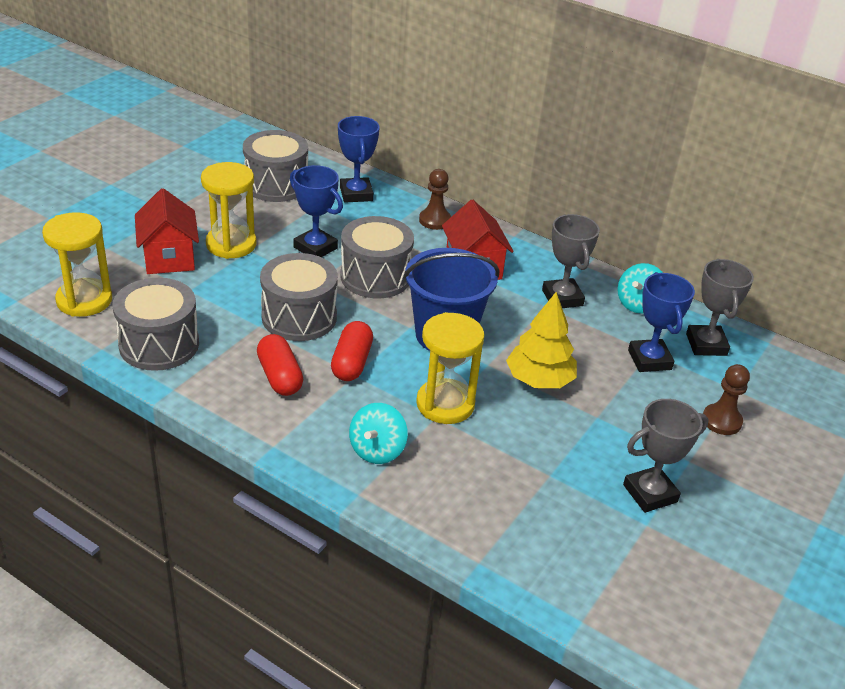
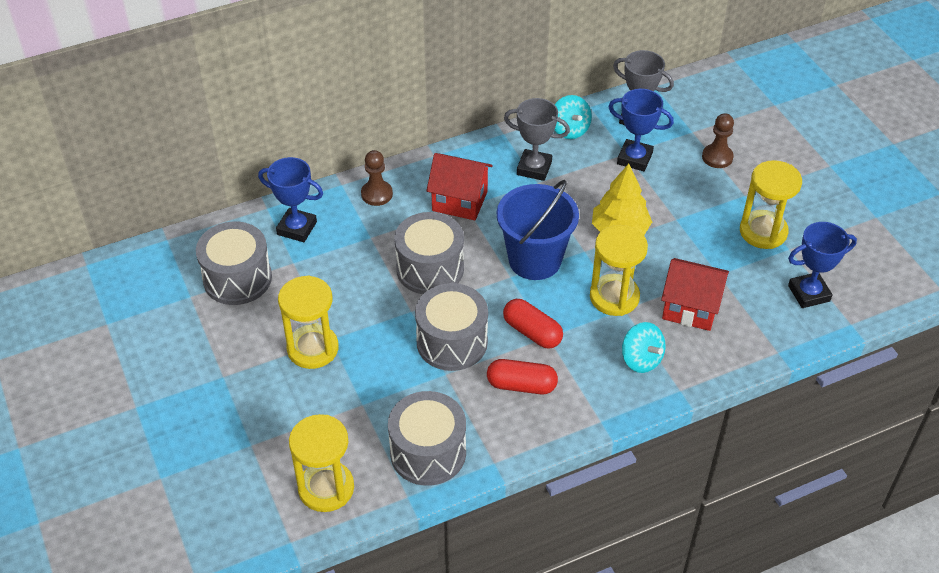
camera: 55 degrees left, 10 degrees up
(169, 258) = (302, 402): red house -> red house (690, 308)
(315, 248) = (360, 291): blue trophy -> blue trophy (808, 293)
(650, 493) = (763, 232): grey trophy -> yellow hourglass

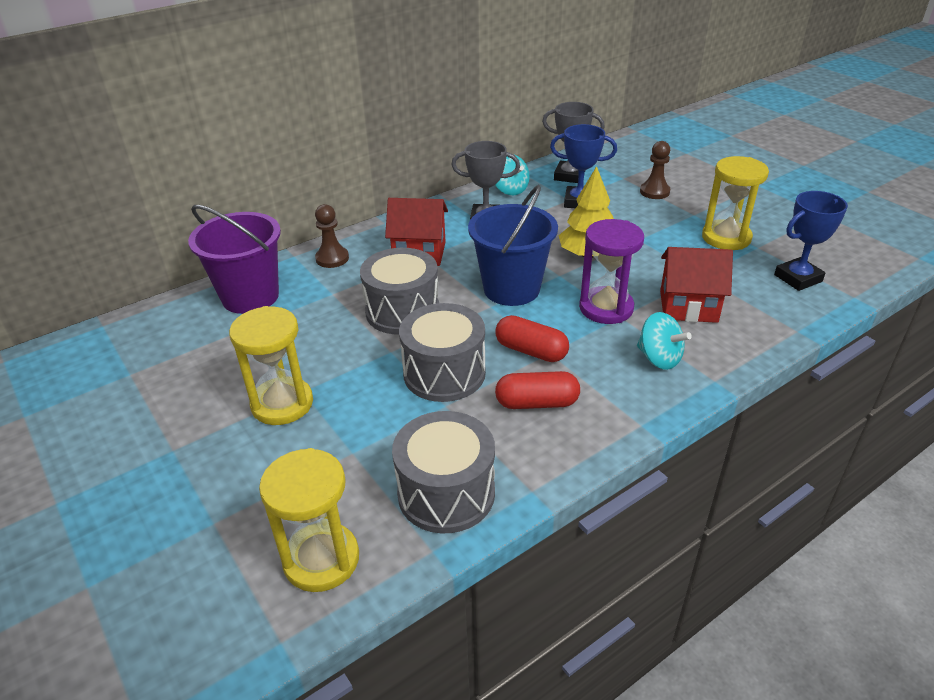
camera: 10 degrees left, 10 degrees down
(237, 278) = (186, 349): grey drum -> none
(297, 228) = (250, 296): blue trophy -> purple bucket
(614, 297) = (606, 308): yellow hourglass -> purple hourglass

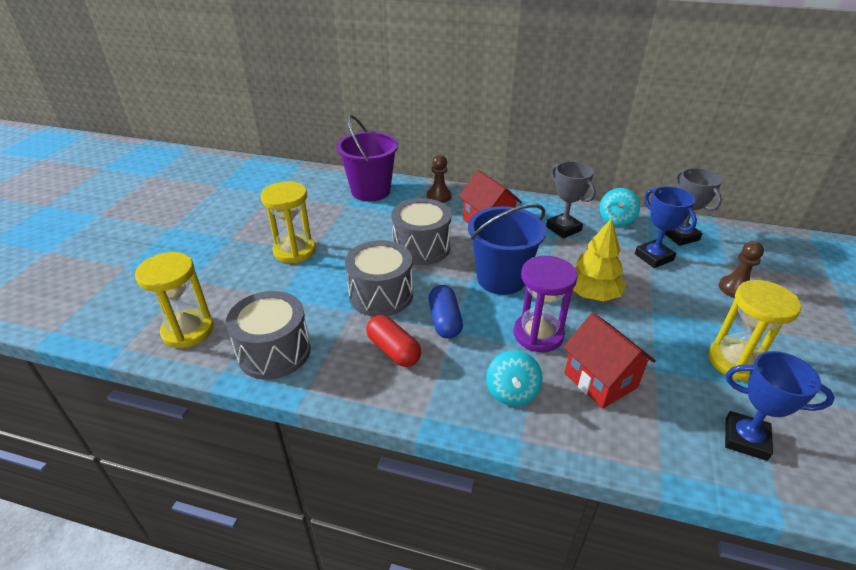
camera: 50 degrees right, 0 degrees up
(531, 351) = (445, 321): red capsule -> blue capsule

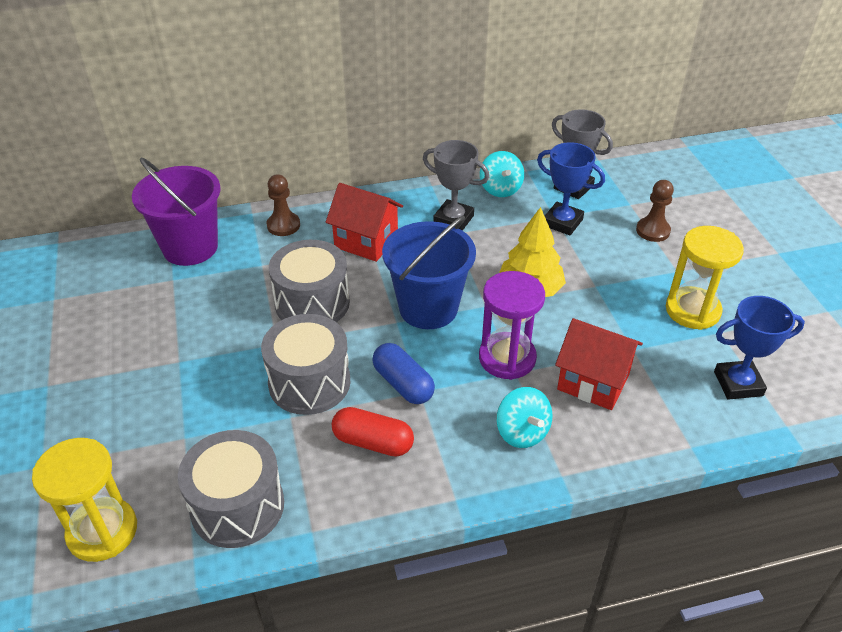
camera: 30 degrees left, 5 degrees up
(294, 251) = (155, 369): yellow hourglass -> none

